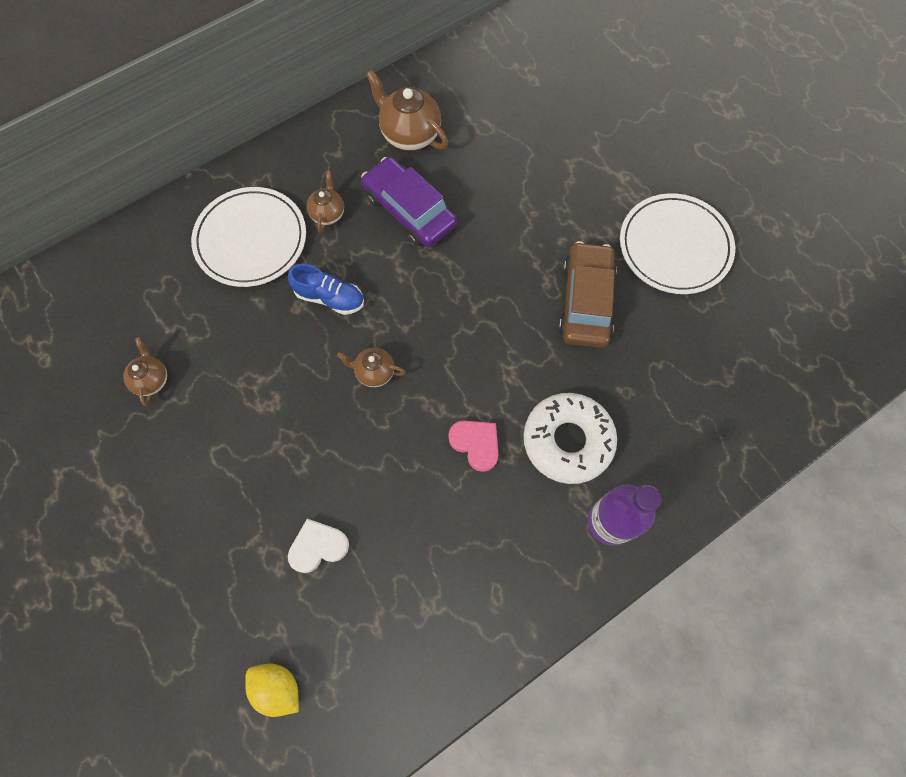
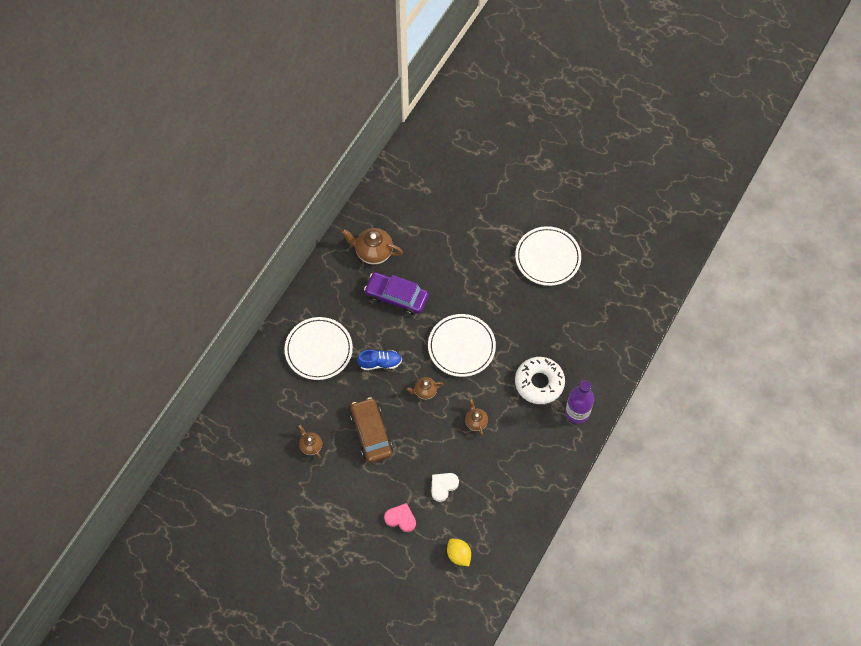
camera: 25 degrees left, 5 degrees down
(277, 687) = (458, 555): yellow lemon -> yellow lemon turned 45 degrees clockwise
(328, 213) = (353, 317): brown teapot -> brown teapot (476, 422)
(469, 326) = (461, 346): none -> white plate
(476, 444) = (495, 404): pink heart -> pink heart (401, 518)
(586, 301) = (515, 307): brown car -> brown car (371, 433)

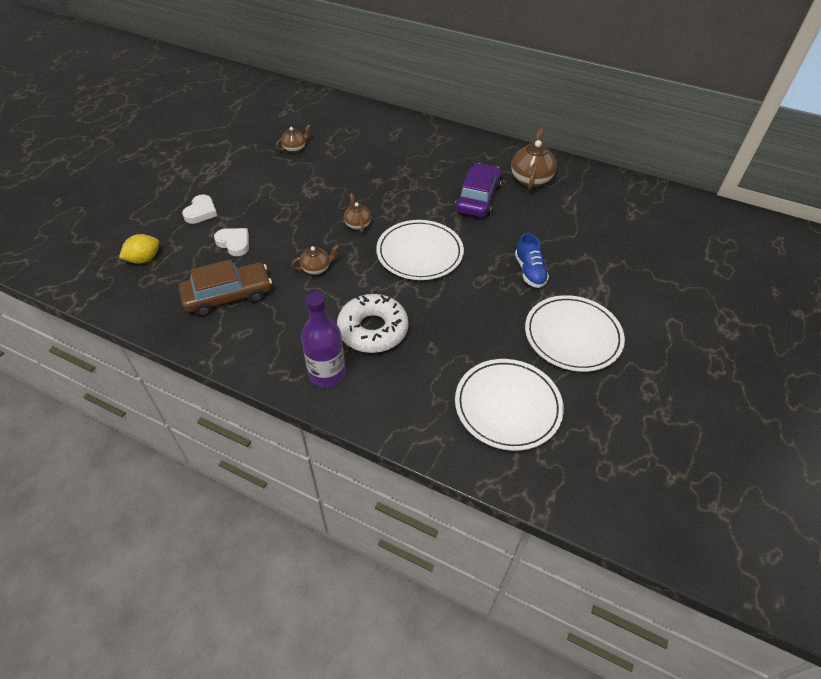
camera: 85 degrees right, 15 degrees down
(319, 350) = (404, 148): white plate -> white plate (507, 406)
(371, 433) = (306, 187): brown car -> brown car (228, 296)
(380, 363) = (392, 189): blue shoe -> blue shoe (529, 271)
(401, 518) = (201, 212): pink heart -> white heart

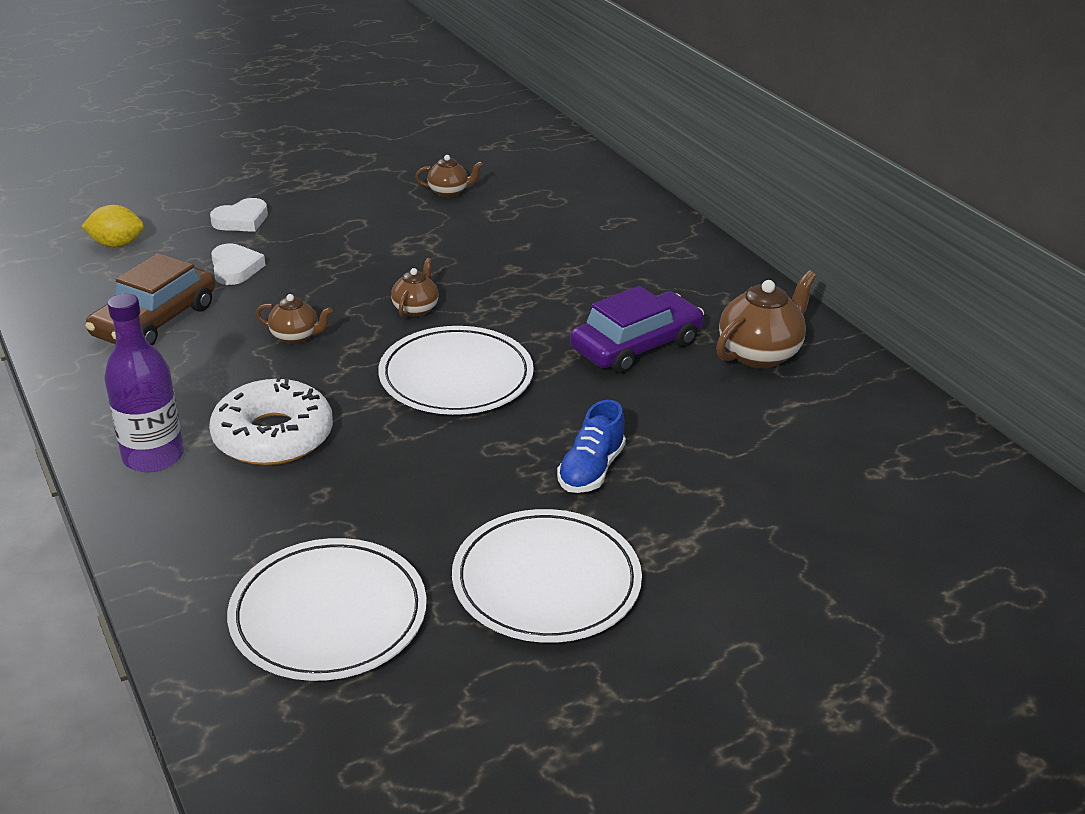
camera: 35 degrees right, 15 degrees down
(228, 296) = (155, 321): brown car -> brown car turned 105 degrees clockwise

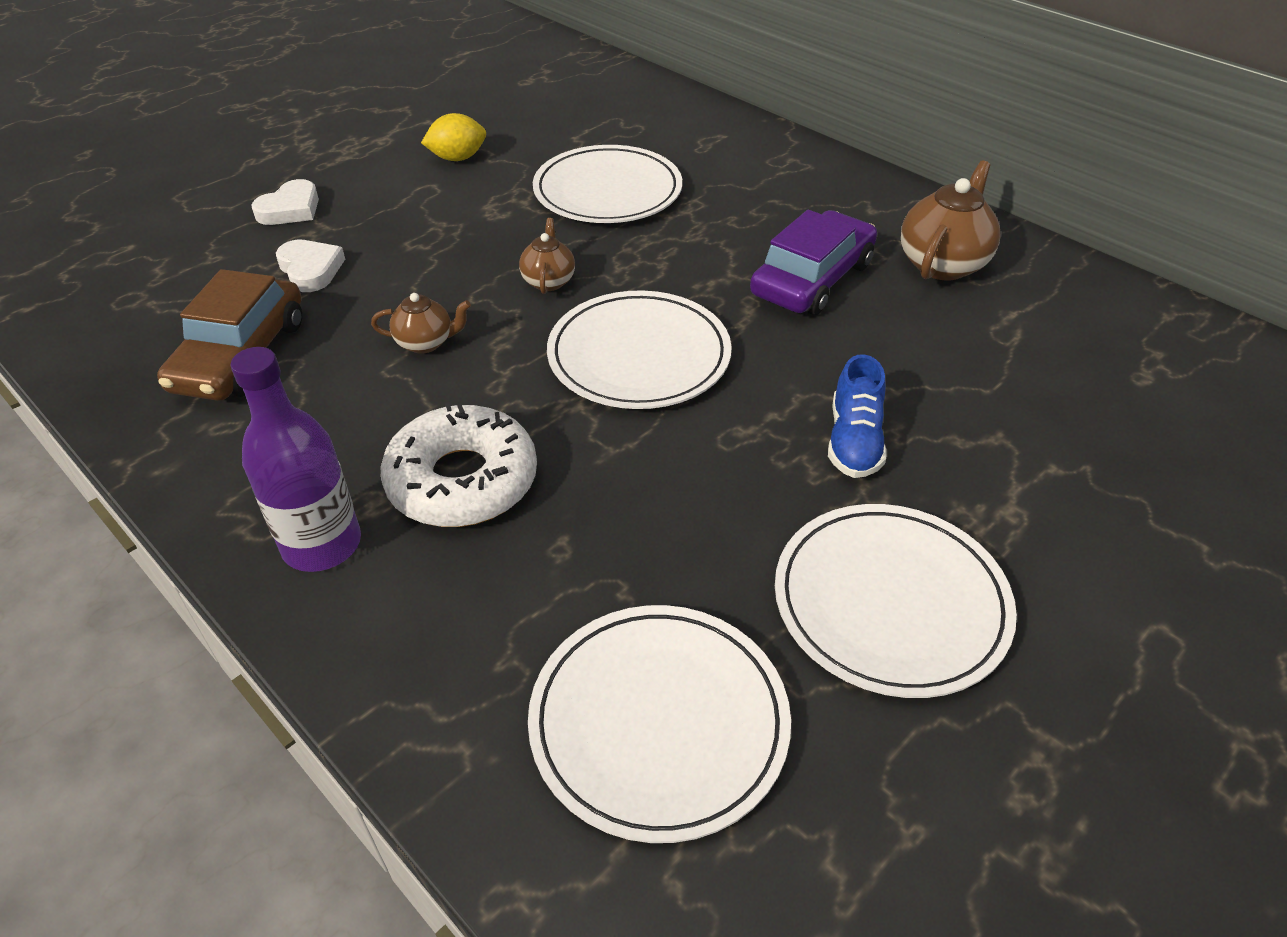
camera: 15 degrees left, 10 degrees up
(117, 244) = (148, 265): yellow lemon -> yellow lemon (457, 158)
(449, 192) = (513, 138): brown teapot -> none
(504, 248) = (607, 191): none -> white plate

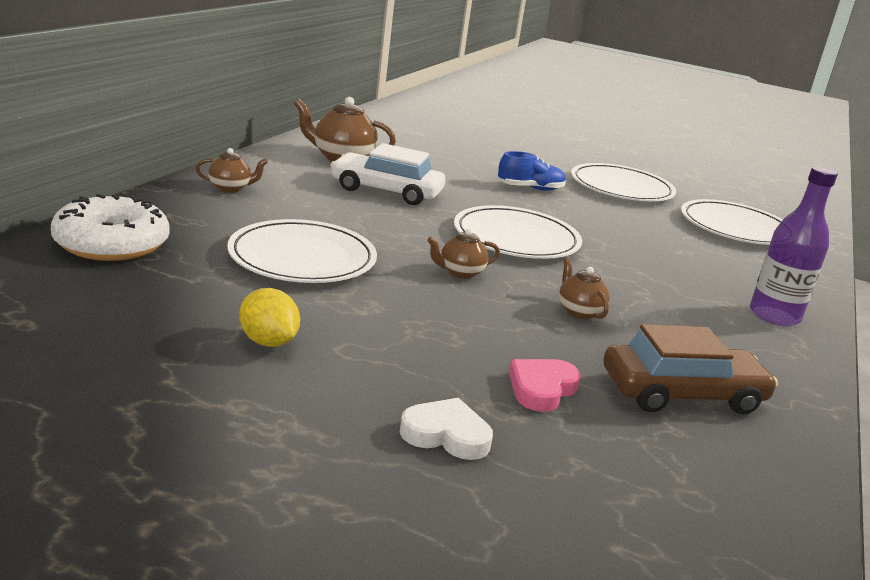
camera: 115 degrees left, 20 degrees down
(310, 270) = (541, 389): white heart -> pink heart
(462, 480) = (679, 281): white donut -> white donut (111, 243)
(800, 171) = (230, 188): none -> brown teapot
(812, 279) = (386, 191): purple car -> white car

